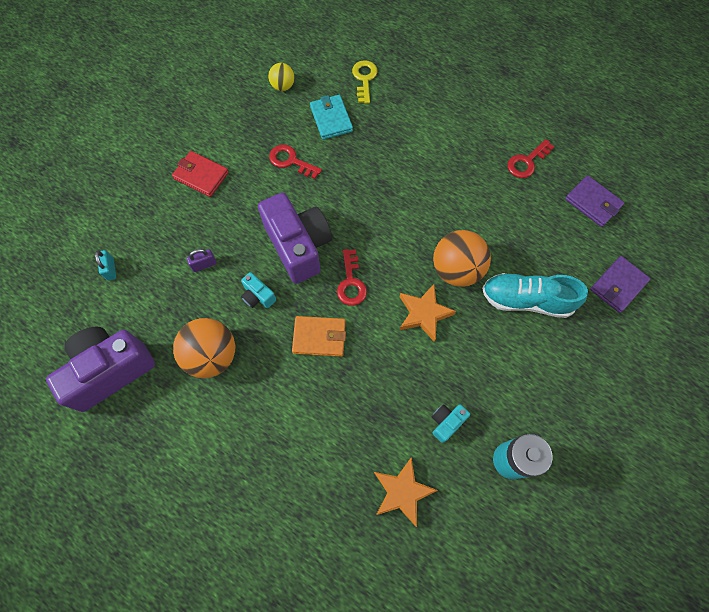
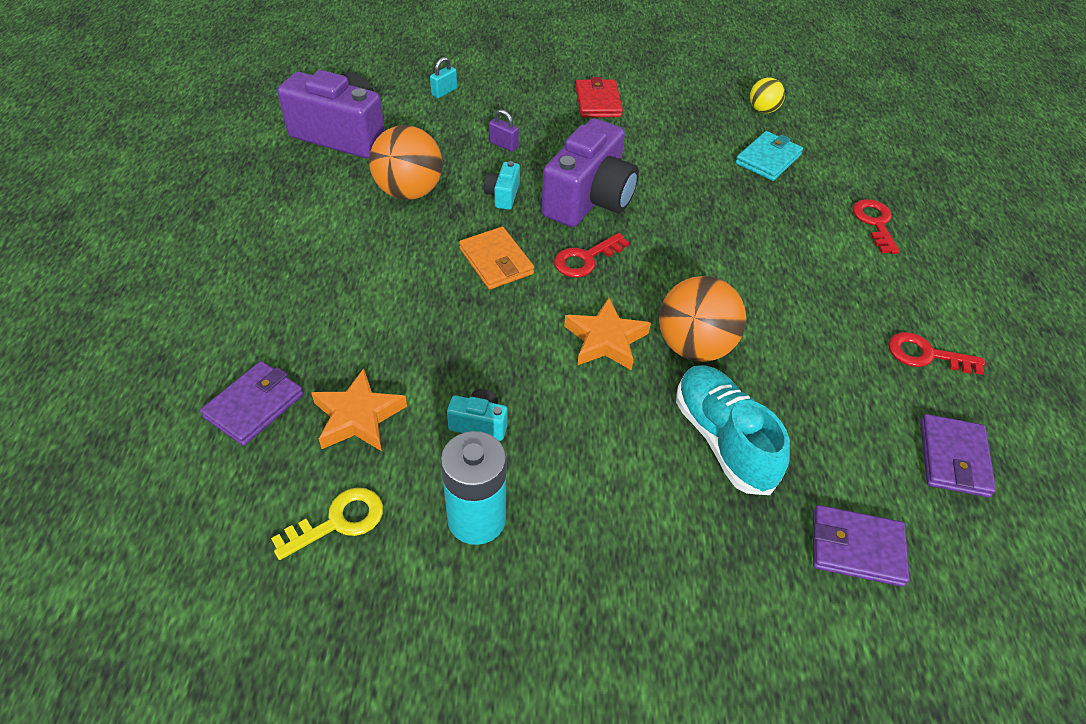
camera: 55 degrees right, 20 degrees down
(291, 161) = (683, 152): red key -> red key (875, 223)
(357, 554) = (254, 406): none -> purple wallet
(364, 79) = (850, 163): yellow key -> yellow key (338, 521)

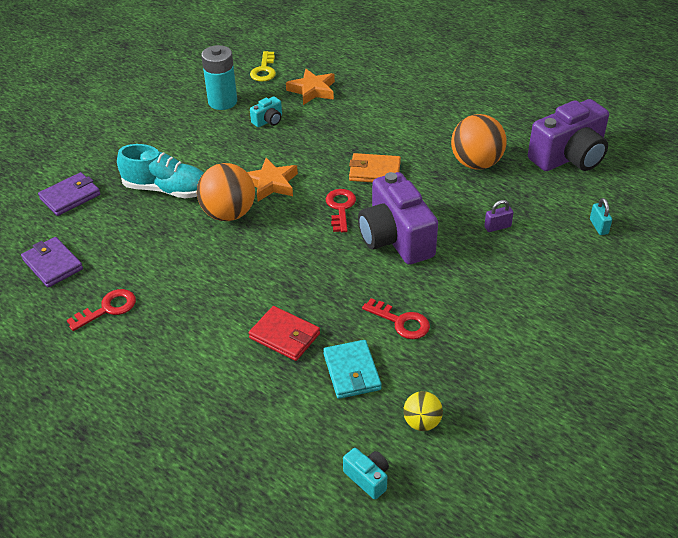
camera: 130 degrees right, 5 degrees down
(254, 406) = (350, 67): purple wallet -> none
(503, 195) = (436, 201): turquoise camera -> turquoise camera (368, 478)
(598, 102) = (520, 310): red wallet -> red wallet (284, 336)
(875, 223) = (222, 382): red key -> red key (401, 322)

